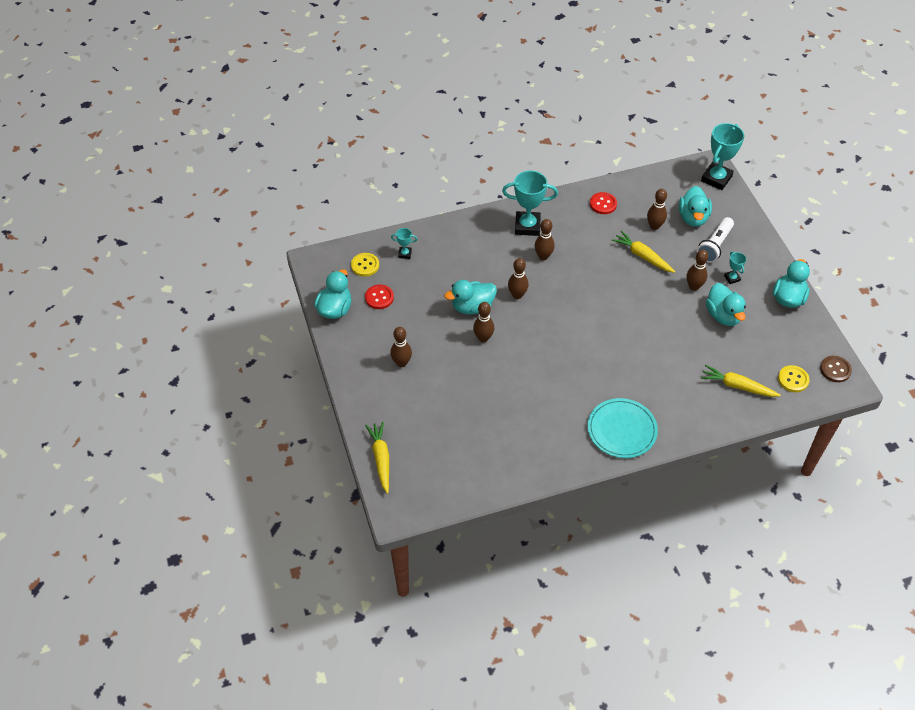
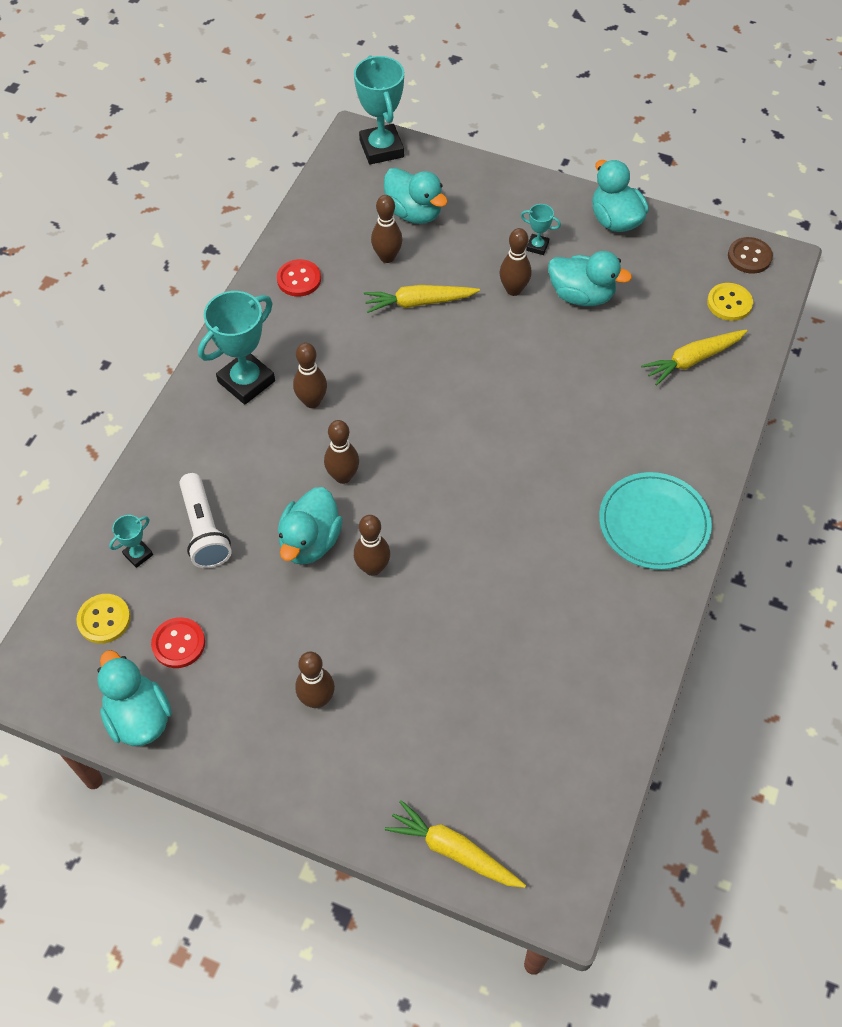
camera: 50 degrees left, 5 degrees up
(715, 246) = (476, 225): white flashlight -> white flashlight (204, 530)

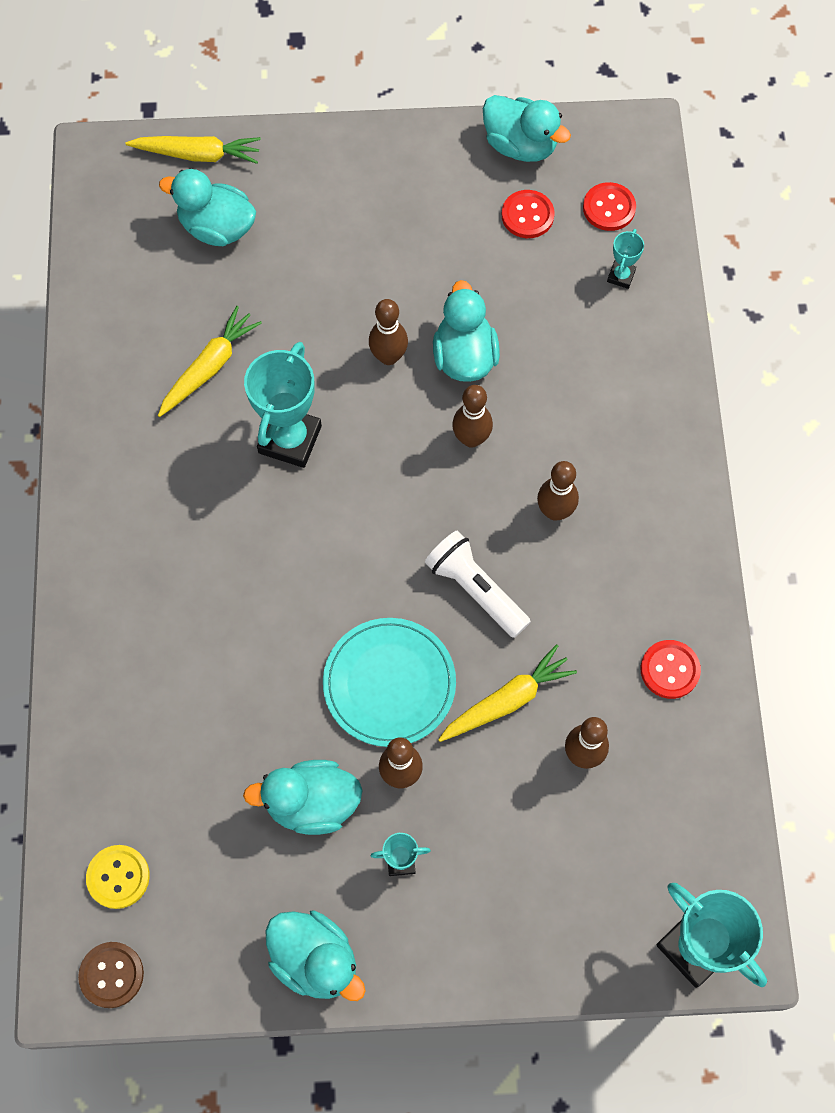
camera: 155 degrees right, 10 degrees up
(104, 619) = (609, 208): yellow button -> red button
(204, 530) = (574, 325): white flashlight -> white flashlight (475, 590)
(246, 381) = (641, 504): turquoise trophy -> turquoise trophy (290, 439)
(317, 699) = (375, 220): brown bowling pin -> none
(414, 213) = (588, 846): turquoise duck -> turquoise duck (217, 228)
(654, 523) = (121, 524): turquoise plate -> turquoise plate (389, 683)
(692, 360) = (140, 762): yellow carrot -> yellow carrot (209, 367)

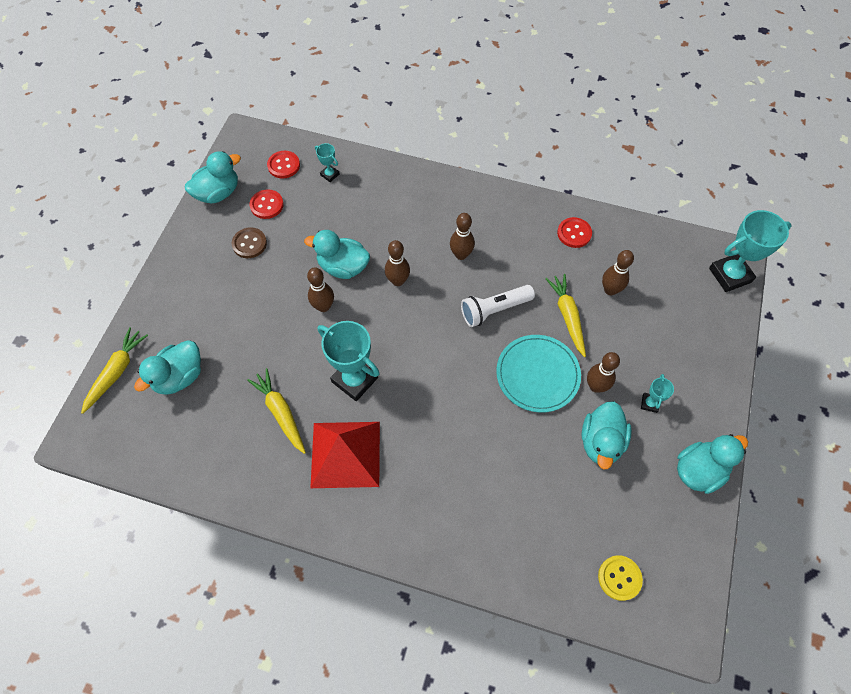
camera: 70 degrees left, 5 degrees down
(111, 975) = (684, 601): brown button -> brown button (249, 244)
(178, 468) = (345, 454): none -> red pyramid

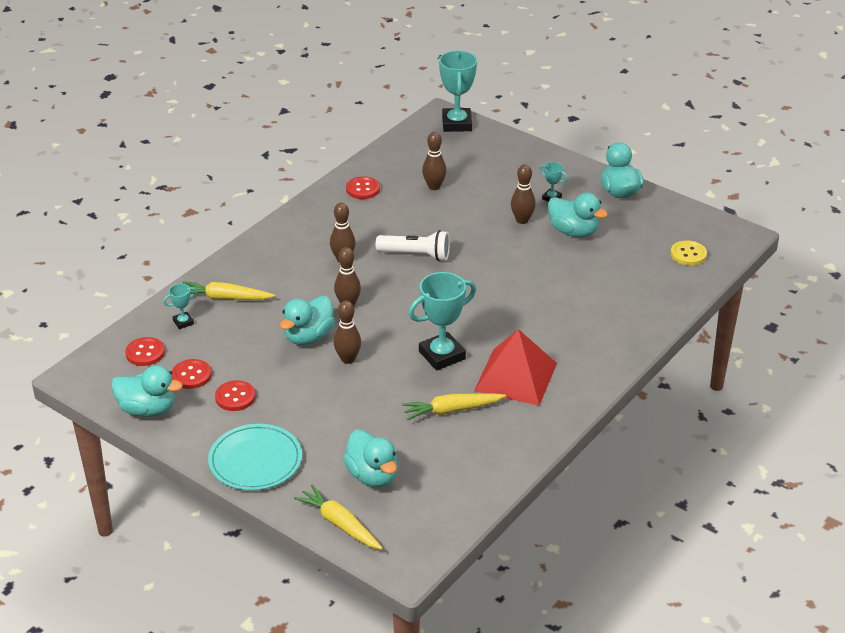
camera: 70 degrees left, 25 degrees down
(218, 193) = (147, 409): turquoise duck -> turquoise duck turned 120 degrees clockwise
(249, 244) = (235, 397): brown button -> red button
(494, 310) = (416, 255): white flashlight -> white flashlight turned 75 degrees counterclockwise
(537, 374) = (494, 247): turquoise plate -> turquoise plate (255, 460)
(567, 316) = (446, 216): yellow carrot -> yellow carrot (225, 298)

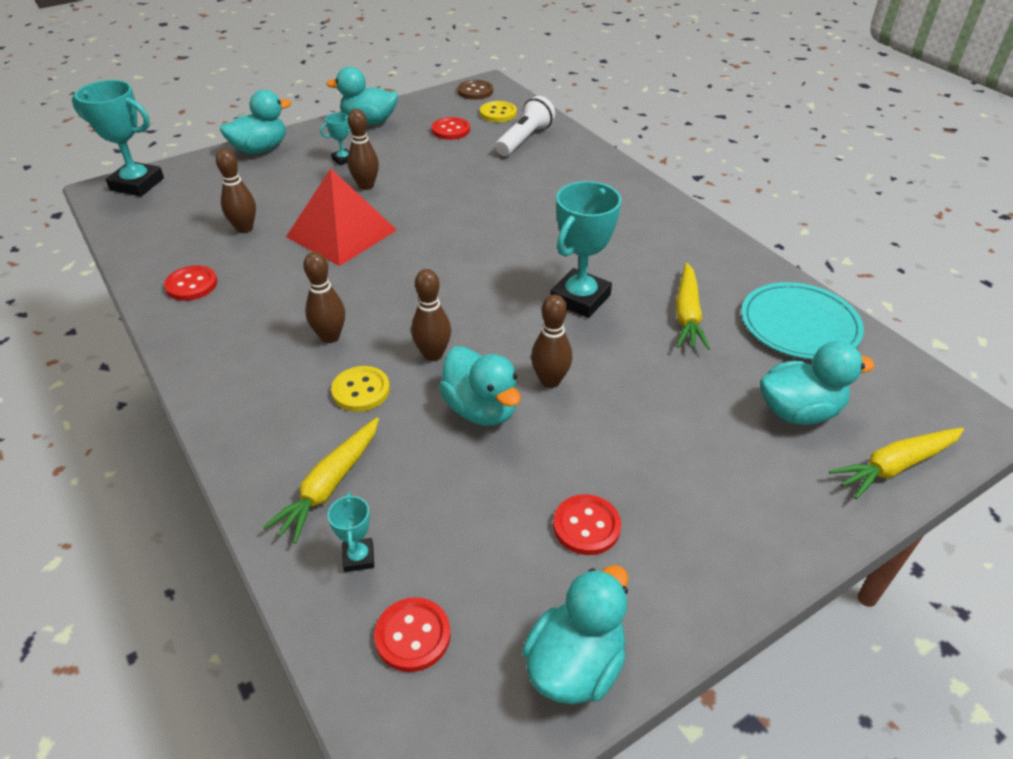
camera: 70 degrees left, 5 degrees up
(191, 375) = (507, 575): red button -> red button (451, 130)
(255, 460) = (745, 533): turquoise plate -> turquoise plate (799, 324)
(302, 286) = (361, 390): none -> yellow button
(416, 255) = (369, 273): white flashlight -> white flashlight (524, 139)
(442, 355) = (580, 298): turquoise trophy -> turquoise trophy turned 45 degrees clockwise
(516, 377) = (643, 255): red pyramid -> red pyramid (342, 233)
(573, 231) = (413, 161): turquoise duck -> turquoise duck (260, 149)
(720, 231) = (475, 91): none -> brown button

